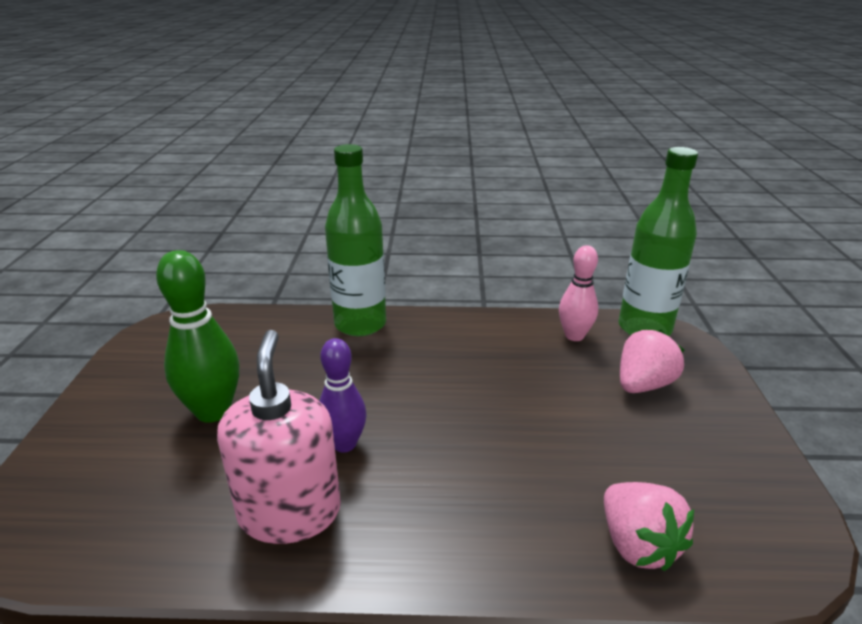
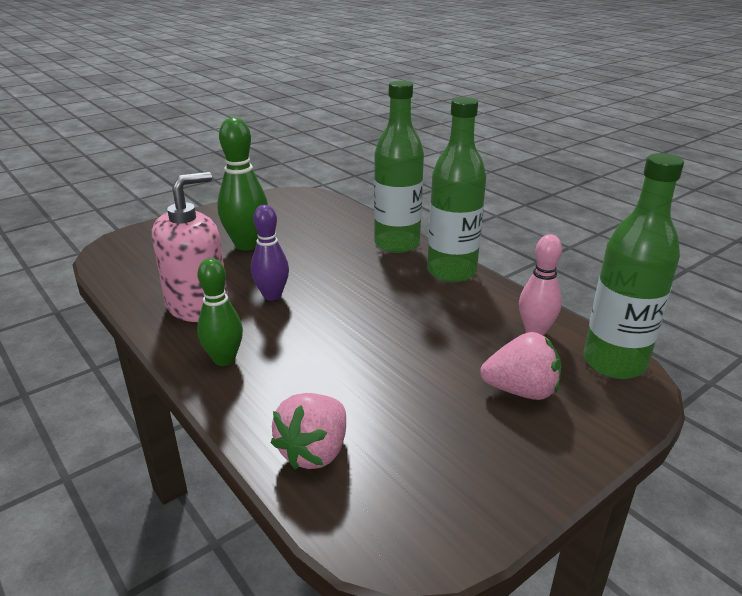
camera: 50 degrees right, 0 degrees up
(424, 539) = (224, 359): none -> green bowling pin
(445, 324) = (451, 272): none -> green bottle

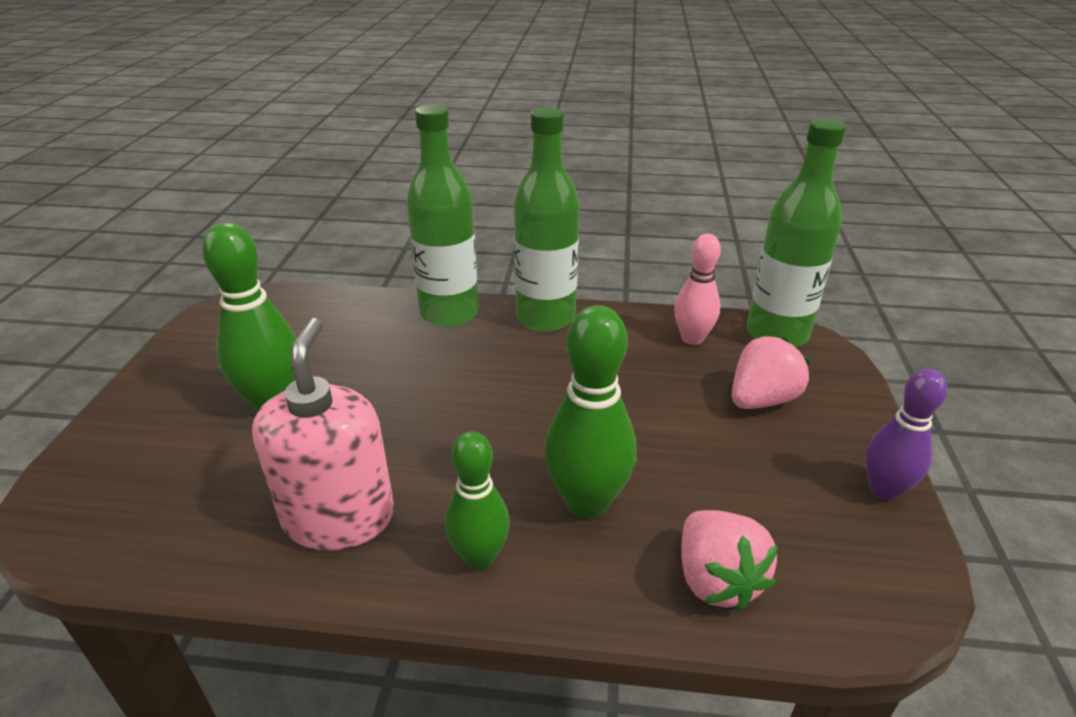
camera: 45 degrees left, 5 degrees up
(272, 295) = (409, 447): purple bowling pin -> purple bowling pin (884, 490)
(312, 371) = (587, 502): none -> green bowling pin

